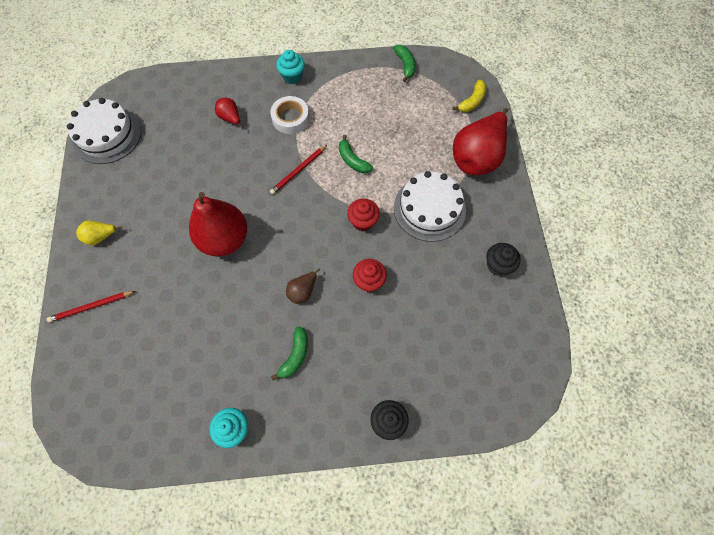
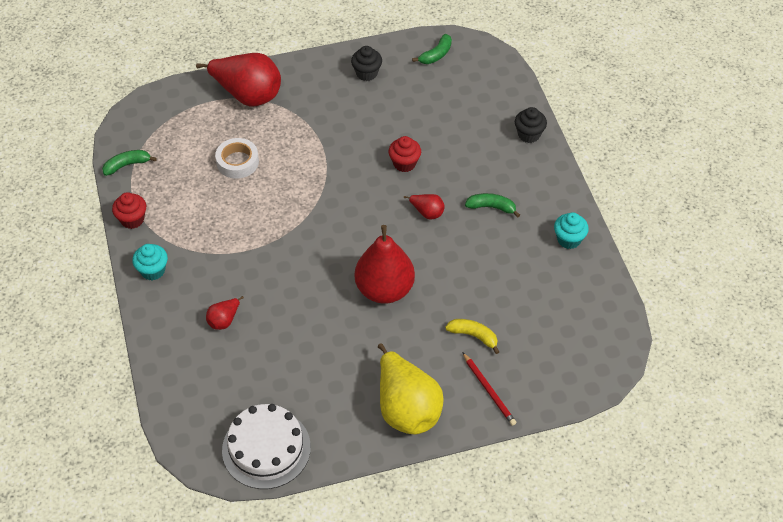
camera: 100 degrees left, 15 degrees down
(101, 237) = (406, 408): yellow pear -> yellow pear, size x2.22
(290, 118) = (217, 261): white tape -> white tape (237, 162)
(298, 171) = (288, 240): red pencil -> none
(303, 291) = (427, 212): brown pear -> red pear
(352, 160) = (267, 195): green banana -> green banana (436, 55)
(363, 221) = (340, 176): red cupcake -> red cupcake (132, 219)
(429, 208) = (315, 126): white cake -> none
(472, 101) = (174, 103): yellow banana -> yellow banana (473, 336)

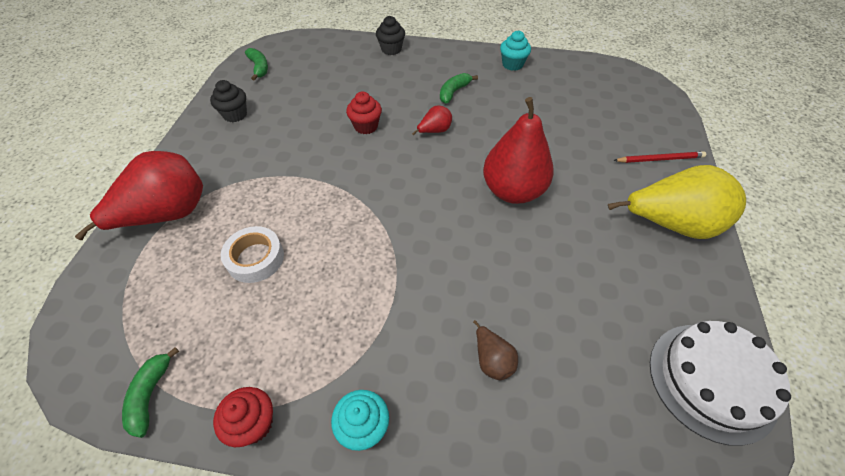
camera: 65 degrees left, 0 degrees up
(224, 320) = (492, 360): red pear -> brown pear
(473, 336) = (593, 148): yellow banana -> none

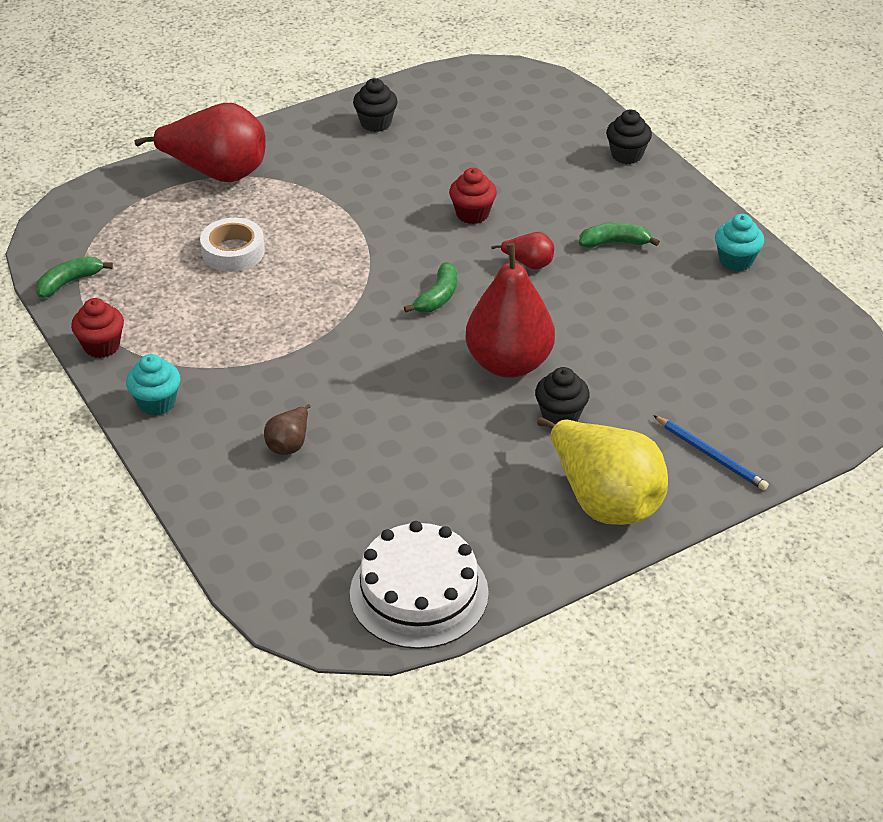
camera: 50 degrees right, 10 degrees down
(259, 68) = (462, 89): green banana -> green banana (438, 297)
(579, 197) = (560, 416): none -> black cupcake
(660, 159) = (711, 455): red pencil -> blue pencil

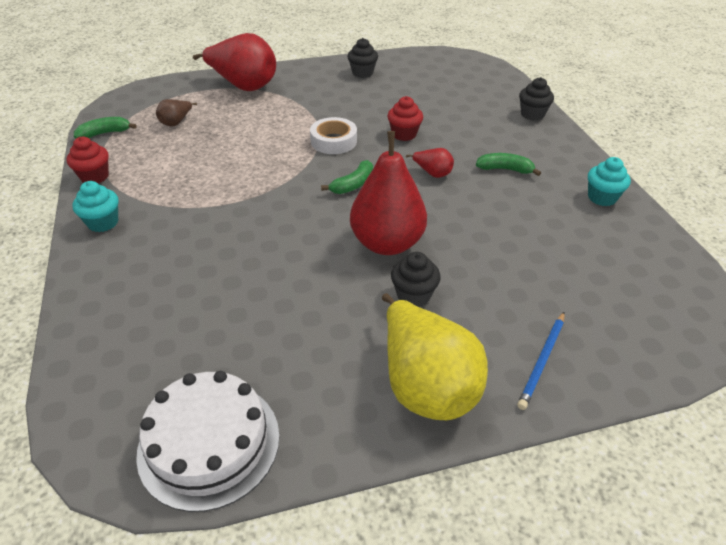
camera: 15 degrees right, 0 degrees up
(233, 251) = (224, 132): white tape -> white tape (333, 141)
(289, 444) = (179, 274): brown pear -> brown pear (176, 122)
(711, 455) = (542, 361): blue pencil -> blue pencil turned 60 degrees clockwise

